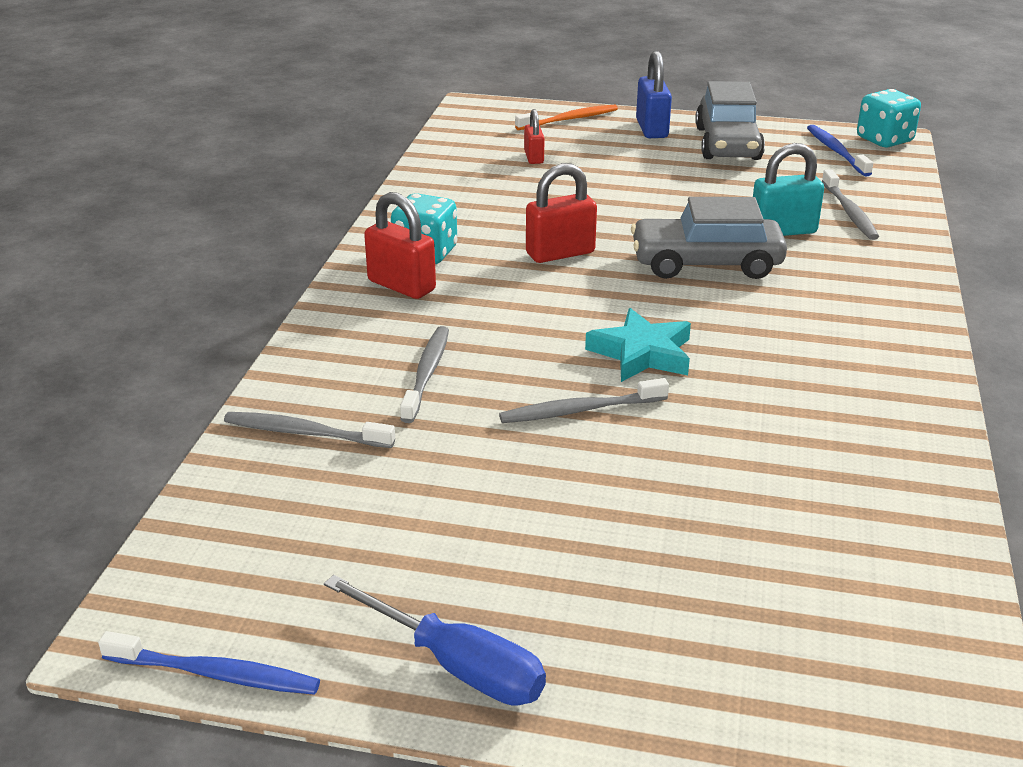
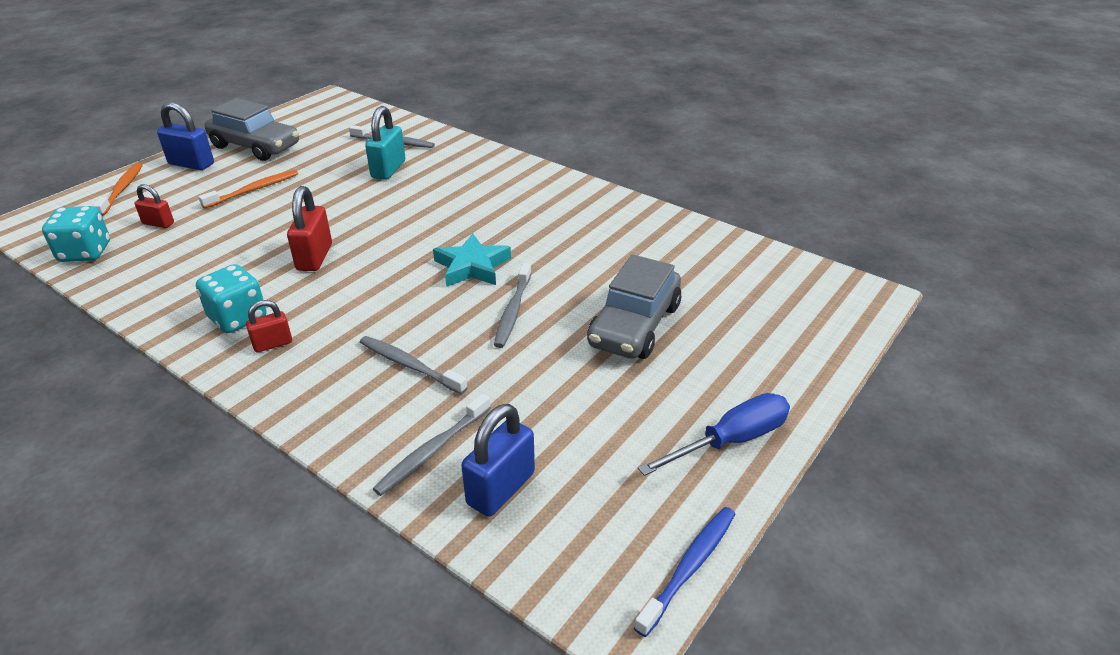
camera: 65 degrees left, 5 degrees up
(273, 495) = (501, 488): none -> blue padlock
(401, 286) = (273, 344): red padlock -> red padlock, size x0.60
(643, 176) = (253, 190): none -> orange toothbrush
(706, 264) = (395, 208): grey car -> grey car (634, 325)
(836, 151) = (319, 118): blue toothbrush -> none
(884, 140) = (327, 100): turquoise dice -> turquoise dice (85, 252)

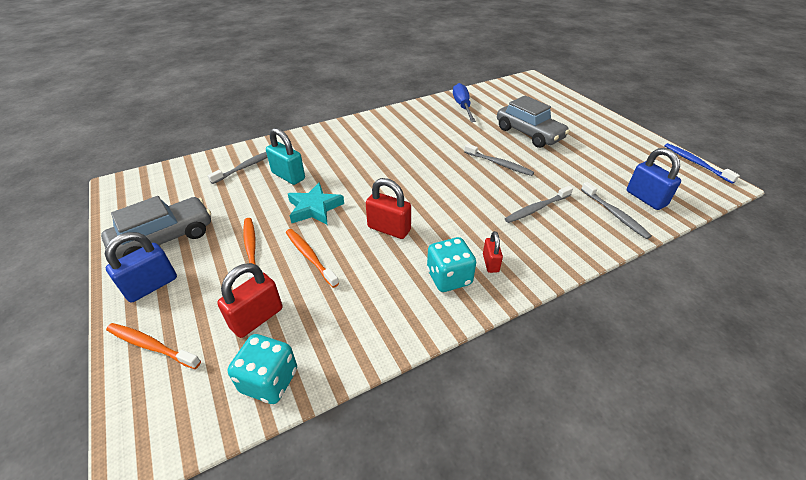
camera: 65 degrees left, 5 degrees up
(158, 223) = (257, 318): red padlock -> red padlock, size x1.66
(250, 224) = (310, 257): none -> orange toothbrush
(472, 266) = (445, 167): turquoise star -> turquoise star (314, 208)
(730, 440) = (620, 134): blue screwdriver -> blue screwdriver (462, 106)

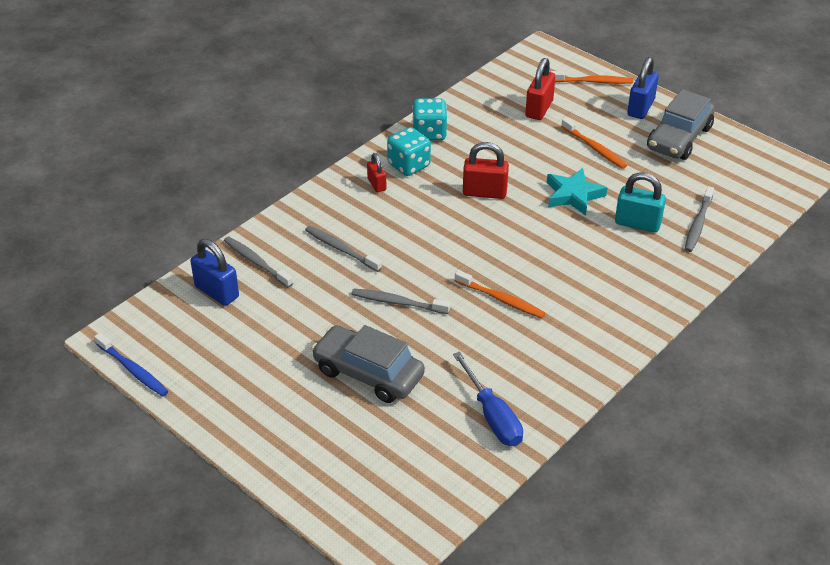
camera: 160 degrees right, 0 degrees up
(269, 381) = (499, 85): turquoise dice -> turquoise dice (429, 133)
(310, 257) = (537, 154): orange toothbrush -> orange toothbrush (501, 299)
(537, 208) = (341, 249): grey toothbrush -> grey toothbrush turned 90 degrees counterclockwise

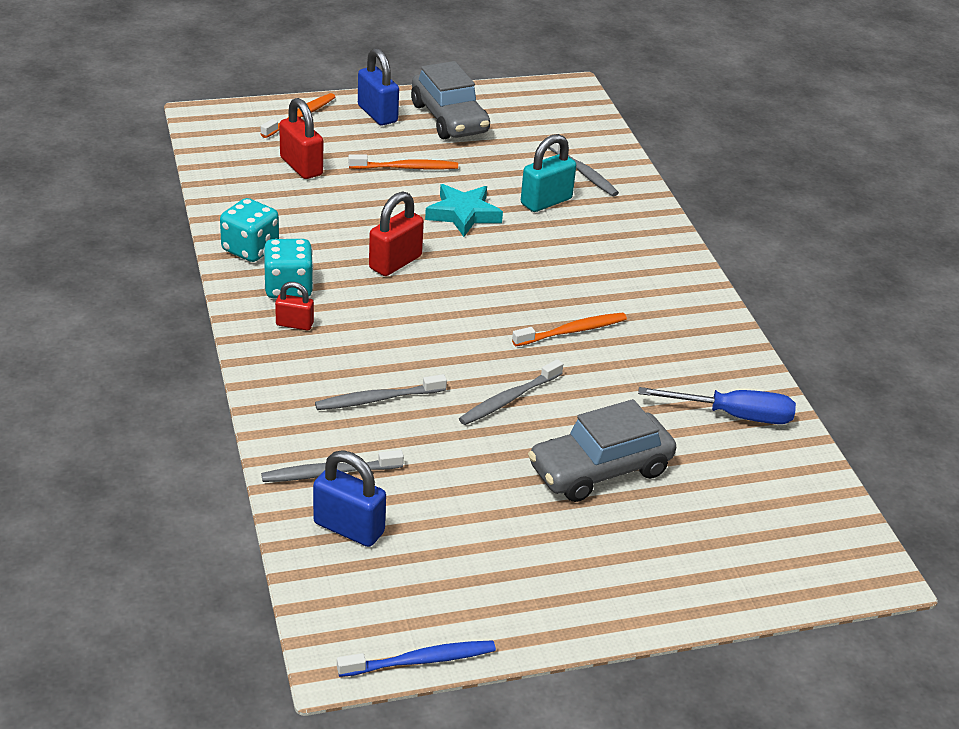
camera: 60 degrees left, 5 degrees down
(217, 292) = (349, 528): blue padlock -> blue padlock turned 45 degrees clockwise

